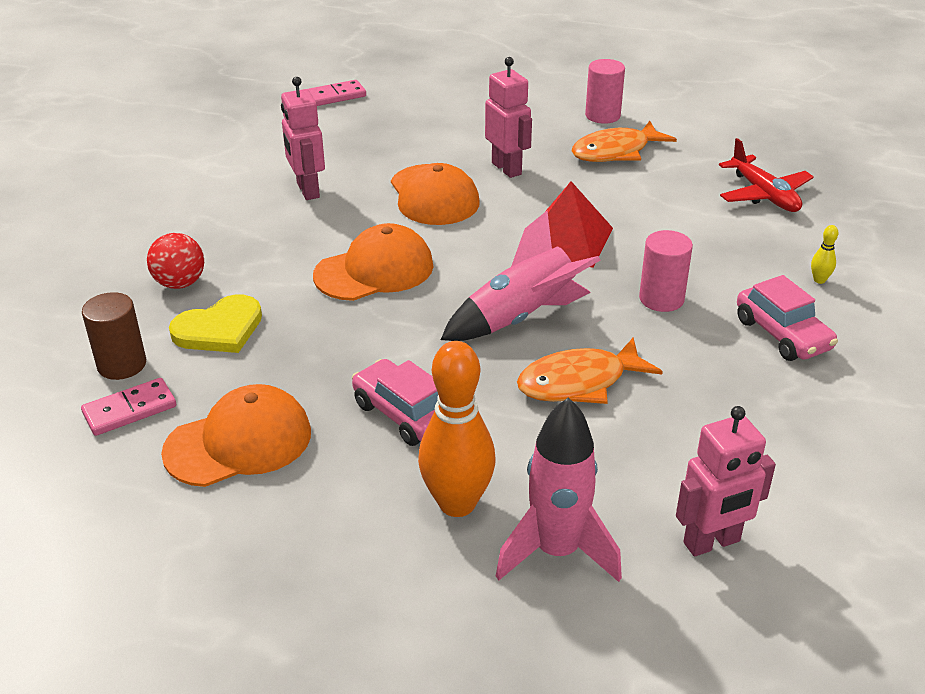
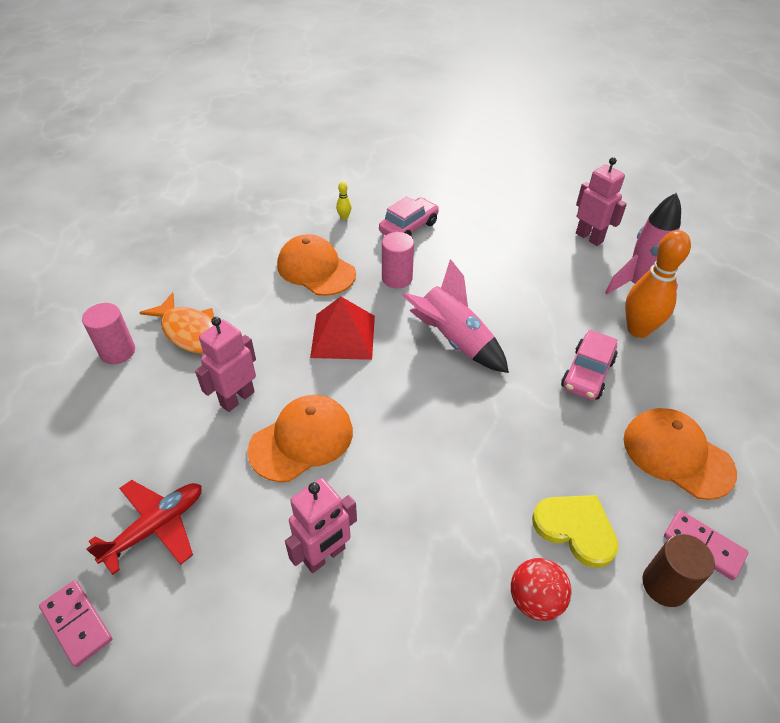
camera: 110 degrees left, 10 degrees up
(374, 270) = (439, 445): orange cap -> orange cap (316, 269)
(579, 382) = (503, 300): orange fish -> none
(764, 194) = (243, 246): red plane -> red plane (156, 527)

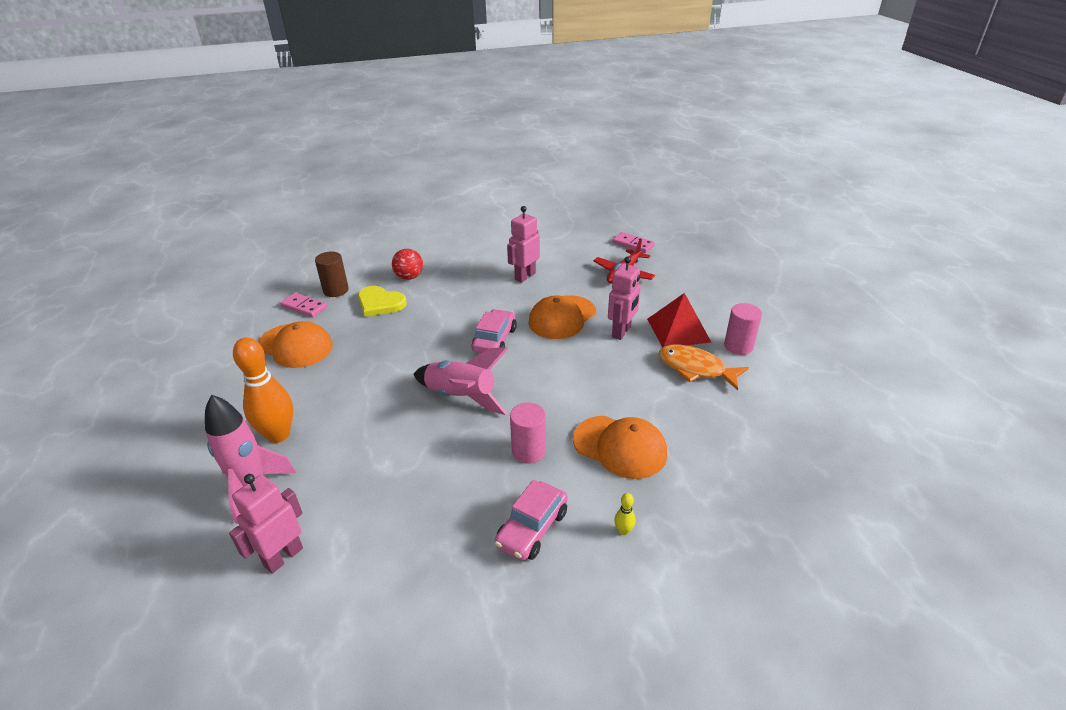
camera: 170 degrees right, 10 degrees down
(343, 336) = (562, 385): red pyramid -> red pyramid (678, 330)
(587, 374) = (344, 388): pink car -> pink car (495, 340)
(589, 237) = (283, 557): pink robot -> pink robot turned 90 degrees clockwise

